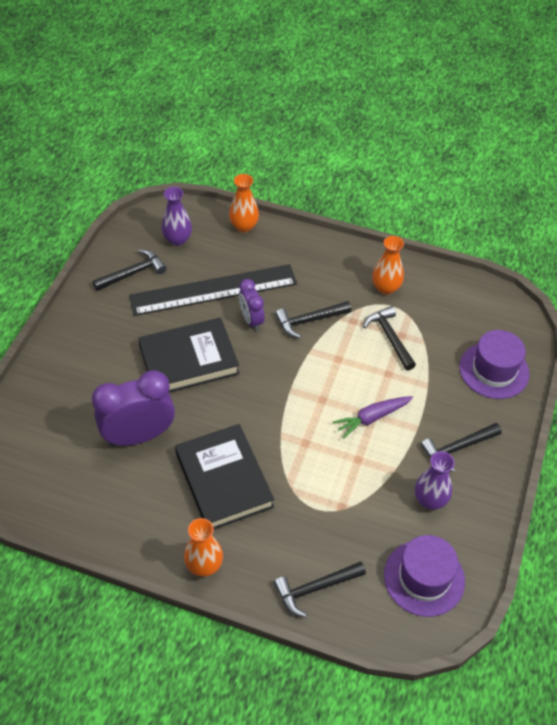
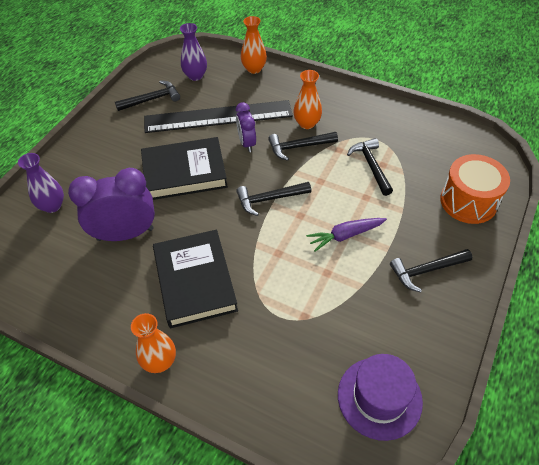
camera: 10 degrees right, 0 degrees up
(315, 588) = (265, 397): black hammer -> black hammer (269, 199)
(386, 288) = (372, 124): orange vase -> orange vase (307, 123)
(430, 500) = (394, 318): purple vase -> purple vase (52, 206)
(494, 370) = (468, 201): purple hat -> orange drum

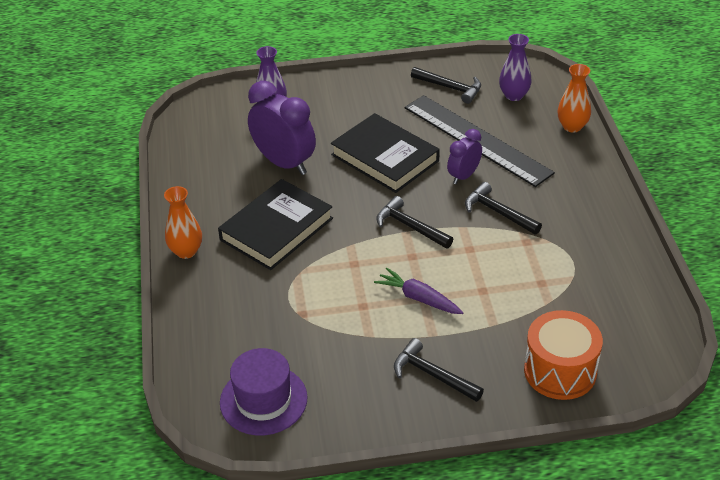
camera: 55 degrees right, 10 degrees down
(307, 123) = (537, 202): orange vase -> none
(371, 166) = (529, 275): black hammer -> none

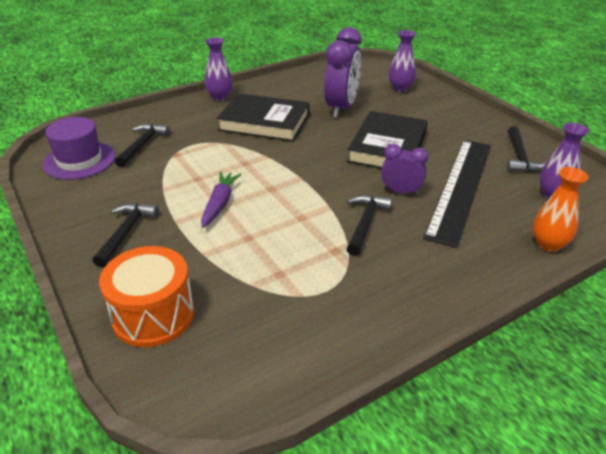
camera: 65 degrees right, 5 degrees down
(186, 251) = (220, 97): orange vase -> purple vase
(410, 227) = (309, 179): black hammer -> black hammer (142, 145)

